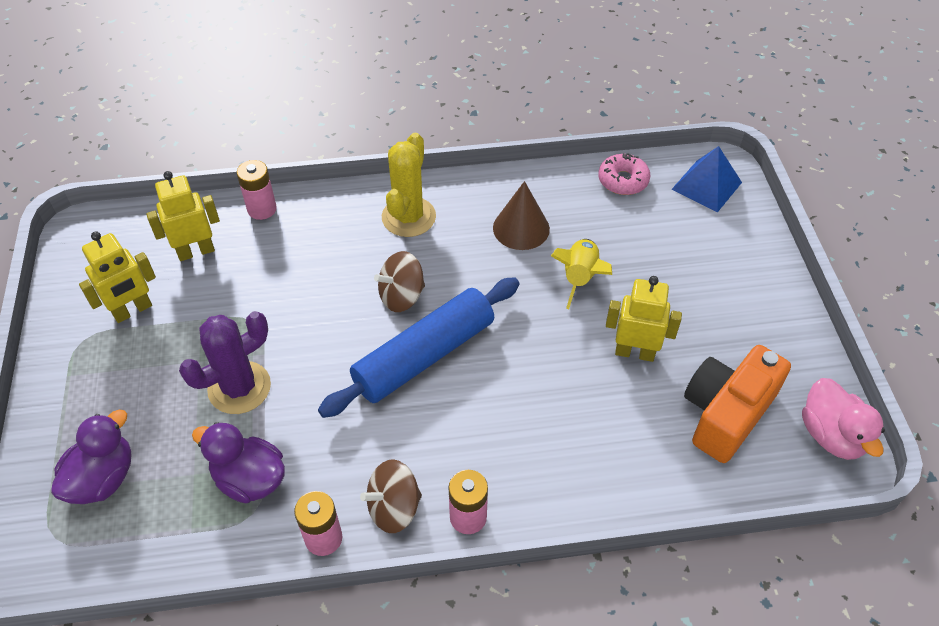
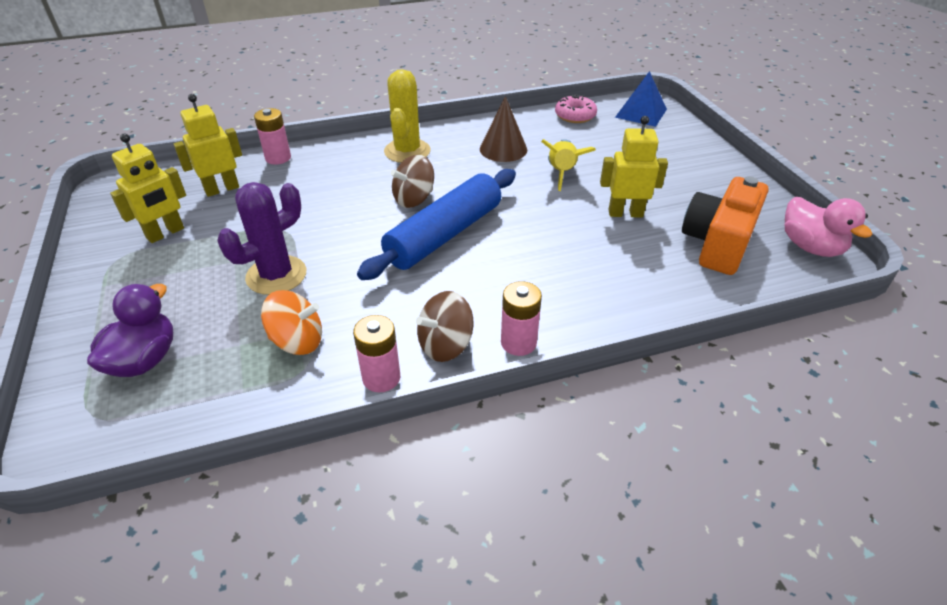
camera: 10 degrees left, 10 degrees down
(249, 479) = (297, 341): purple duck -> orange spinning top

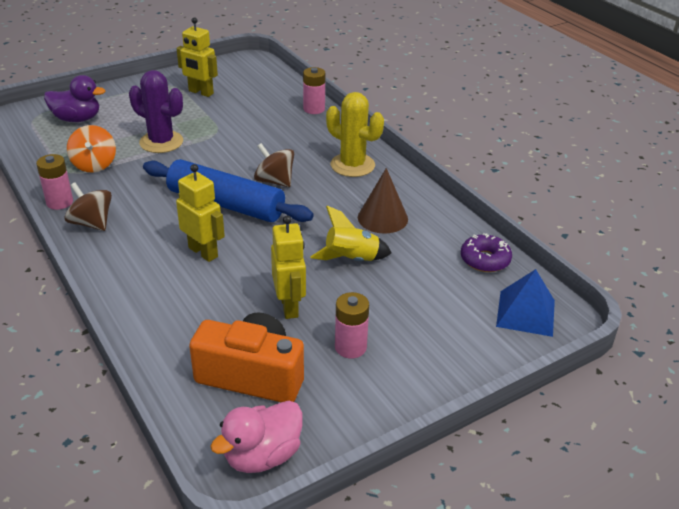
camera: 75 degrees right, 5 degrees down
(222, 189) = (260, 98): yellow robot -> yellow robot (203, 252)
(407, 151) = (352, 165): yellow cactus -> yellow cactus turned 45 degrees clockwise
(518, 343) = (95, 256): pink battery -> pink battery (350, 347)
(575, 116) = (485, 260): pink donut -> purple donut

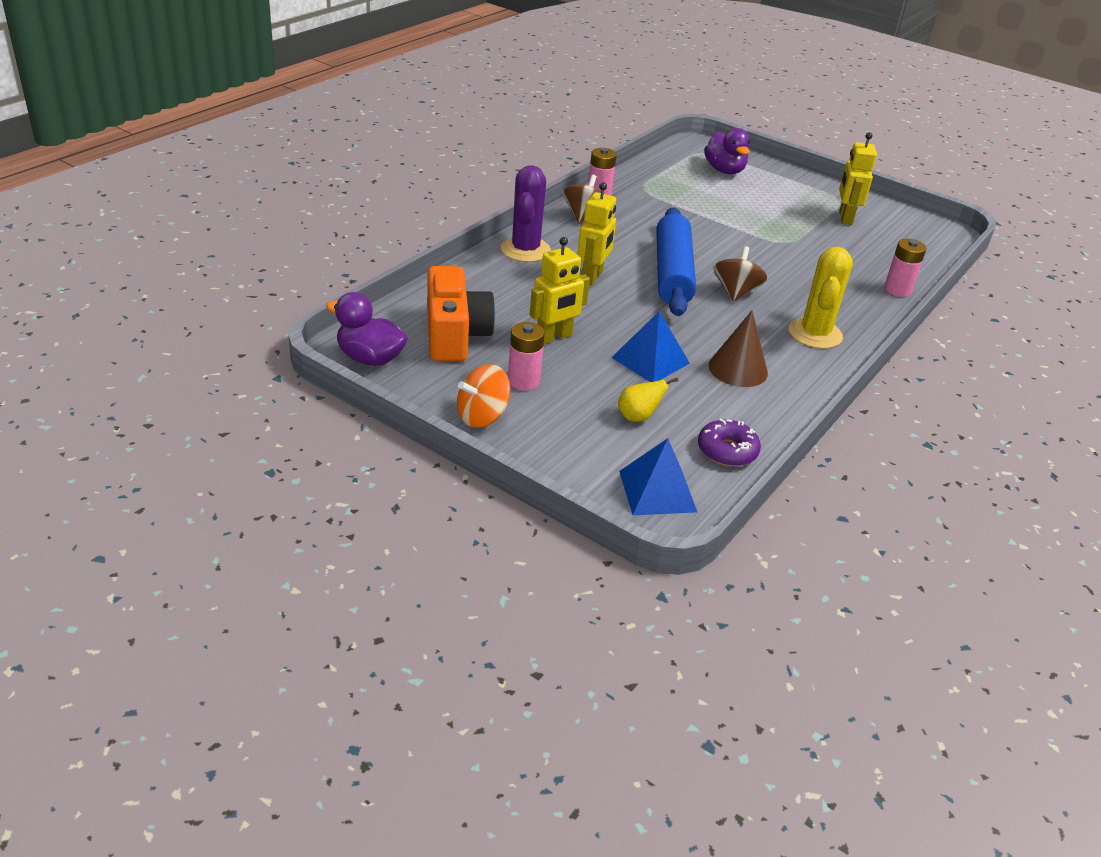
camera: 65 degrees right, 0 degrees up
(94, 164) = (665, 196): orange spinning top -> orange spinning top (482, 416)
(161, 142) = (734, 218): purple cactus -> purple cactus (525, 250)
(262, 456) = (370, 358): pink duck -> purple duck
(351, 259) = (650, 360): yellow rocket -> blue pyramid
(428, 292) = (638, 417): none -> yellow pear

